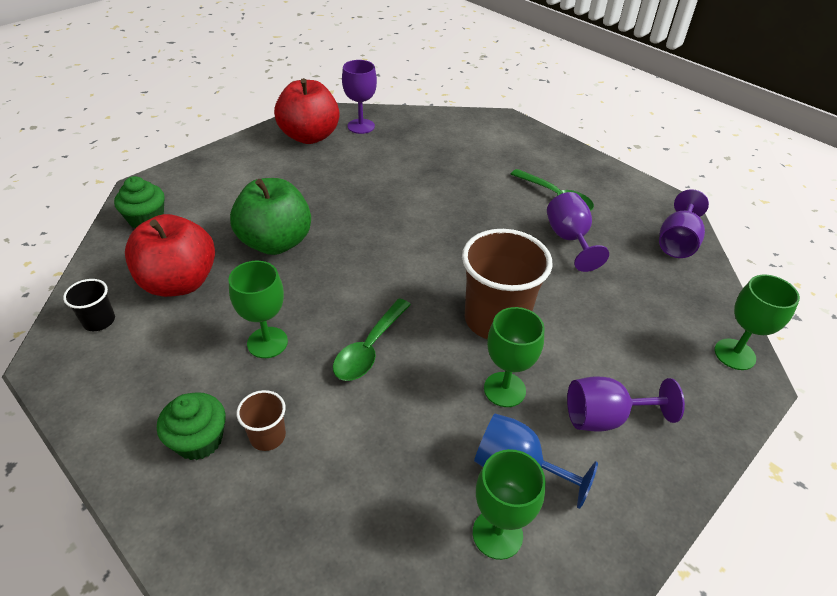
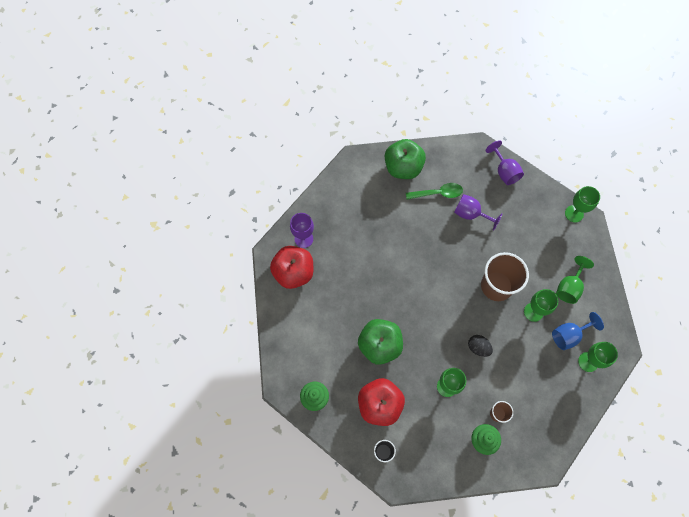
camera: 50 degrees left, 25 degrees up
(369, 348) = (478, 348): green spoon -> black egg
(548, 156) = (403, 168): none -> green apple
(605, 417) = (569, 287): purple goblet -> green goblet

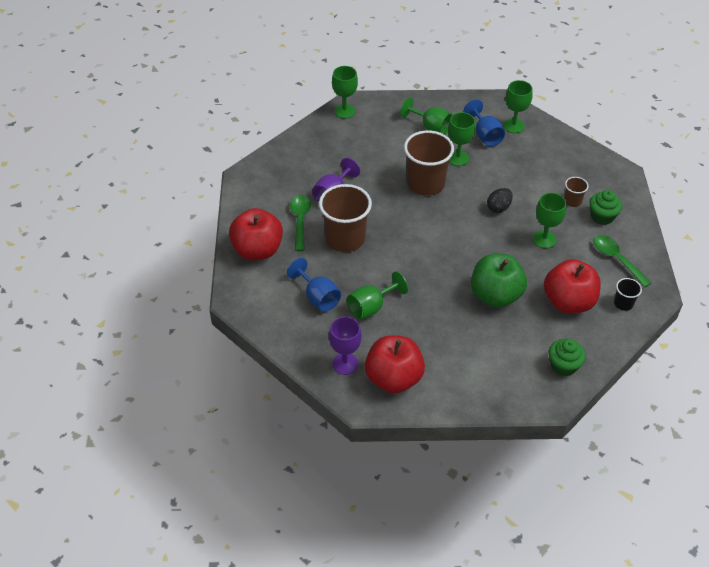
camera: 85 degrees left, 20 degrees down
(357, 253) = (371, 307): none -> green goblet
(362, 214) = (318, 297): none -> blue goblet
(403, 168) = (257, 250): green apple -> red apple
(424, 228) = (345, 239): none -> brown cup
(433, 449) = (616, 259): none -> green spoon
(504, 171) = (281, 159): purple goblet -> none

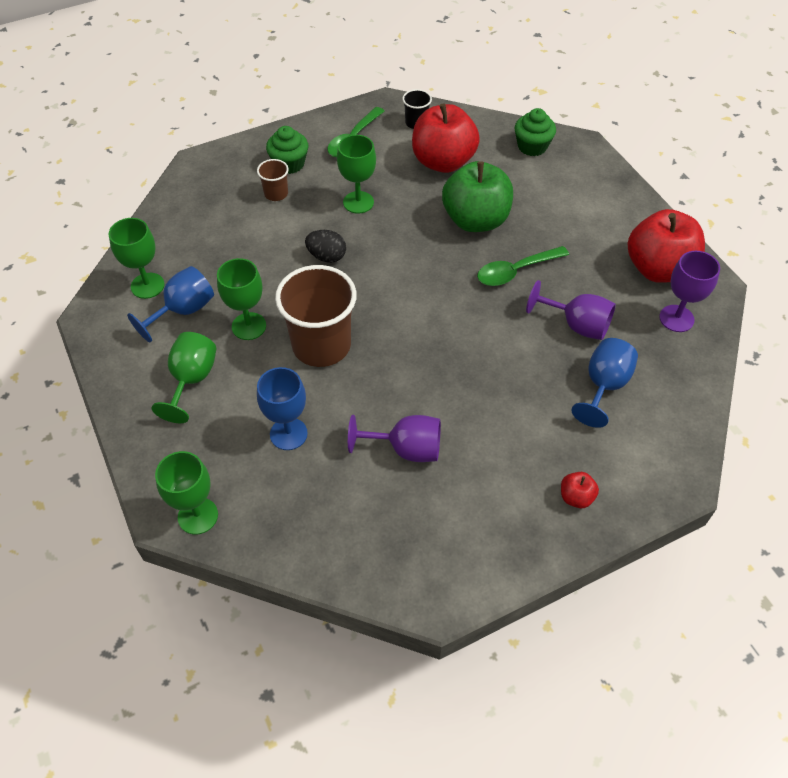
camera: 115 degrees left, 5 degrees up
(257, 250) = (576, 497): red apple -> red apple, size x0.42
(300, 220) = (484, 468): green spoon -> green spoon (515, 271)
(345, 239) = (483, 398): brown cup -> none
(371, 307) = (576, 325): green goblet -> purple goblet
(372, 153) = (288, 434): none -> blue goblet

